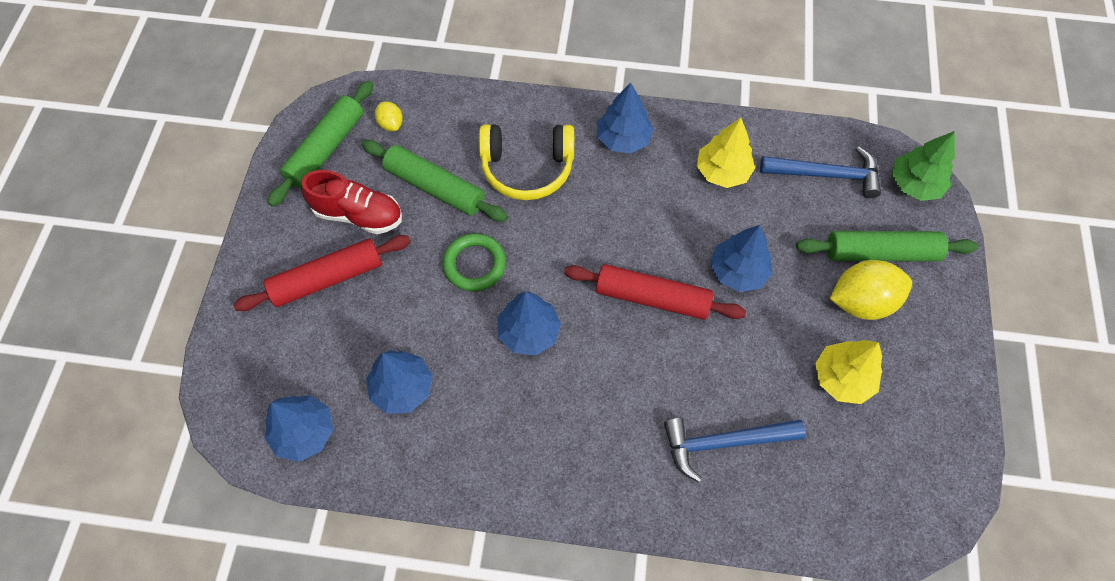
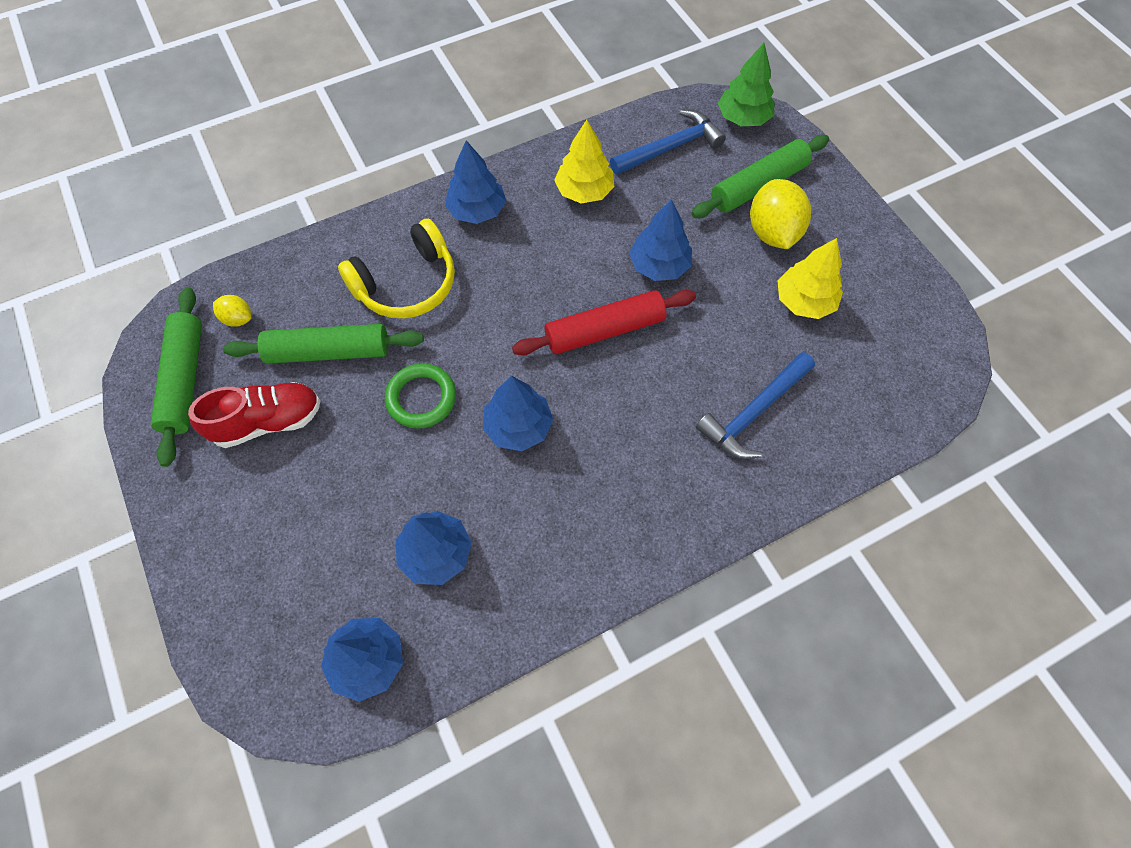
camera: 35 degrees left, 0 degrees up
(327, 278) = (281, 501): red rolling pin -> none
(861, 302) = (772, 233): yellow lemon -> yellow lemon turned 45 degrees counterclockwise

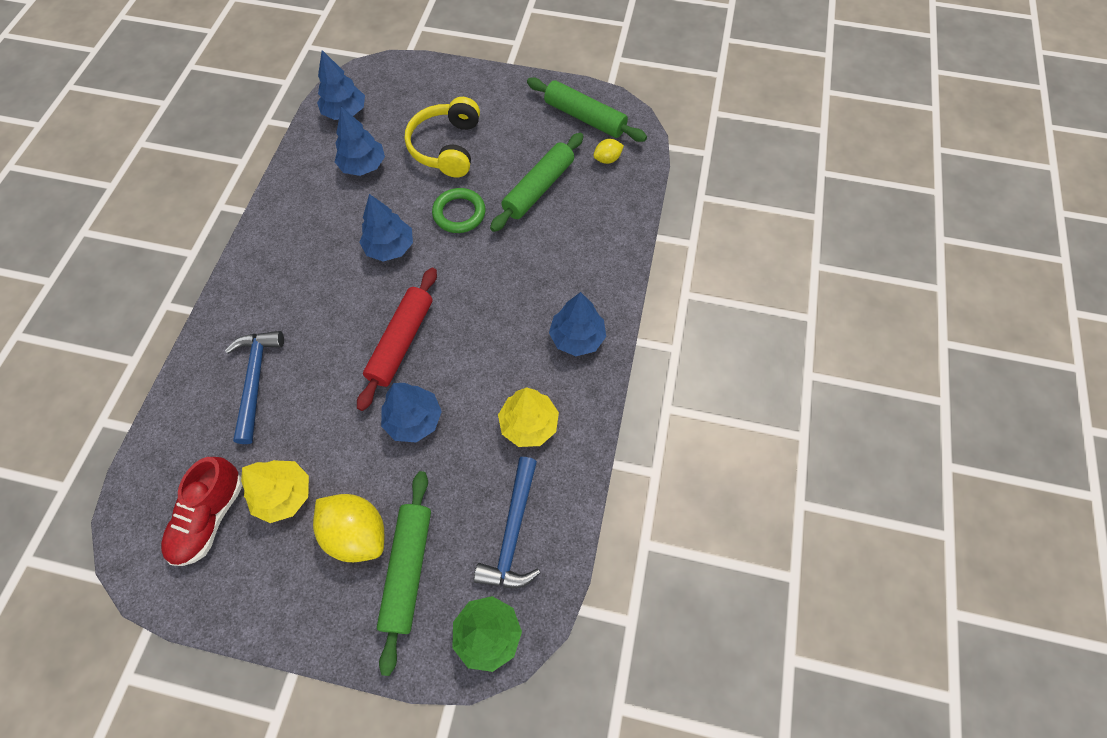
camera: 130 degrees right, 0 degrees up
(268, 422) = (518, 139): red shoe -> red shoe (210, 517)
(407, 284) = (551, 256): yellow headphones -> yellow headphones (446, 147)

